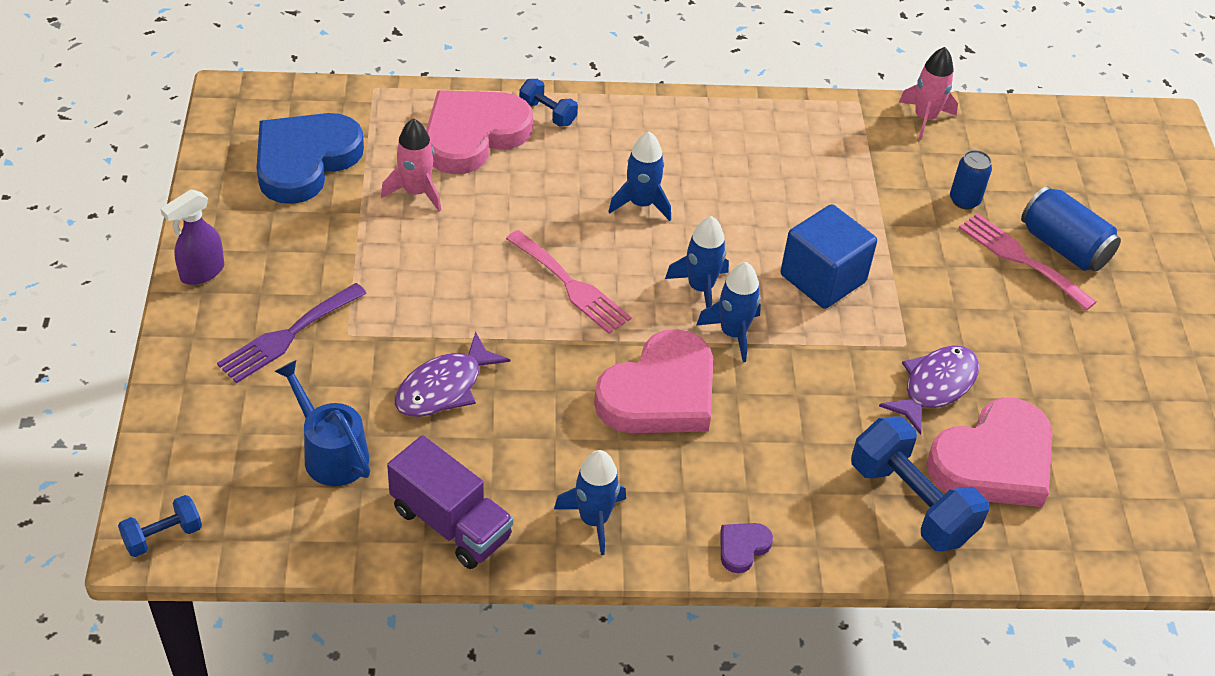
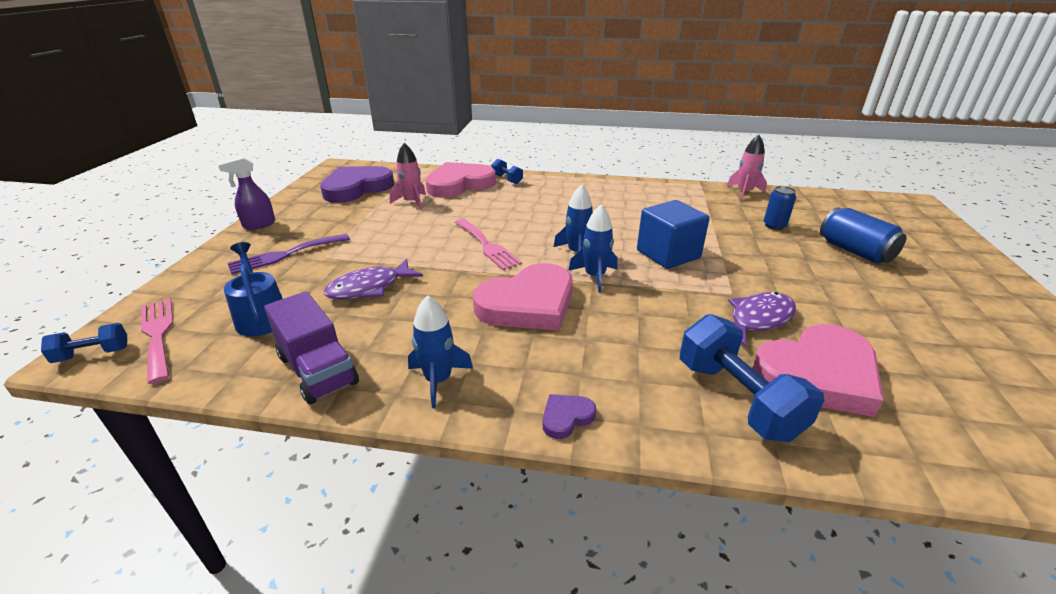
camera: 15 degrees right, 15 degrees down
(305, 161) = (357, 188): blue heart -> purple heart
(641, 204) = (549, 215): blue rocket -> none
(1021, 259) = (821, 255): pink fork -> pink fork (158, 335)

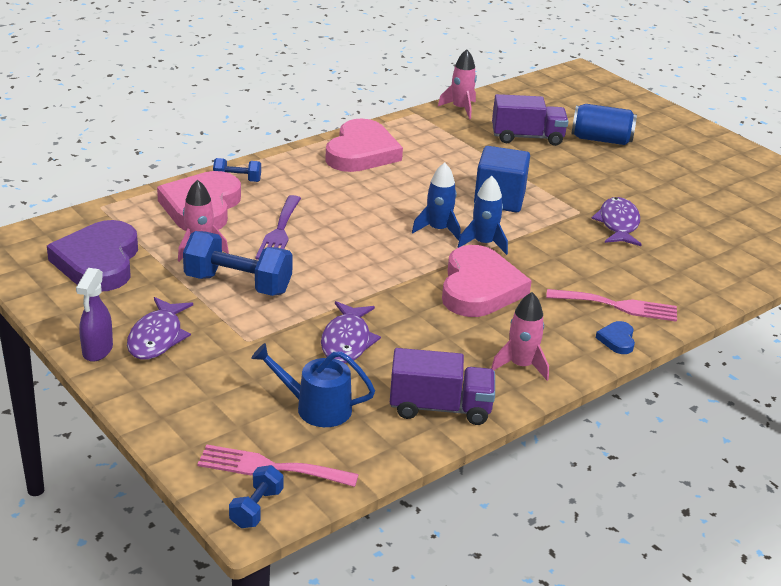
camera: 50 degrees left, 0 degrees up
(285, 255) = (206, 359): purple fork -> purple fork (279, 232)
(294, 232) = (157, 337): none -> purple fish
(438, 380) = (521, 365): blue rocket -> pink rocket
(487, 245) = (360, 258): pink fork -> pink fork (618, 306)
(566, 417) = (617, 340): purple heart -> blue heart
(737, 399) = (673, 280): blue dumbbell -> blue dumbbell (238, 284)
(774, 226) = (527, 137): blue can -> purple truck
(817, 375) = (687, 244): pink heart -> pink heart (361, 152)

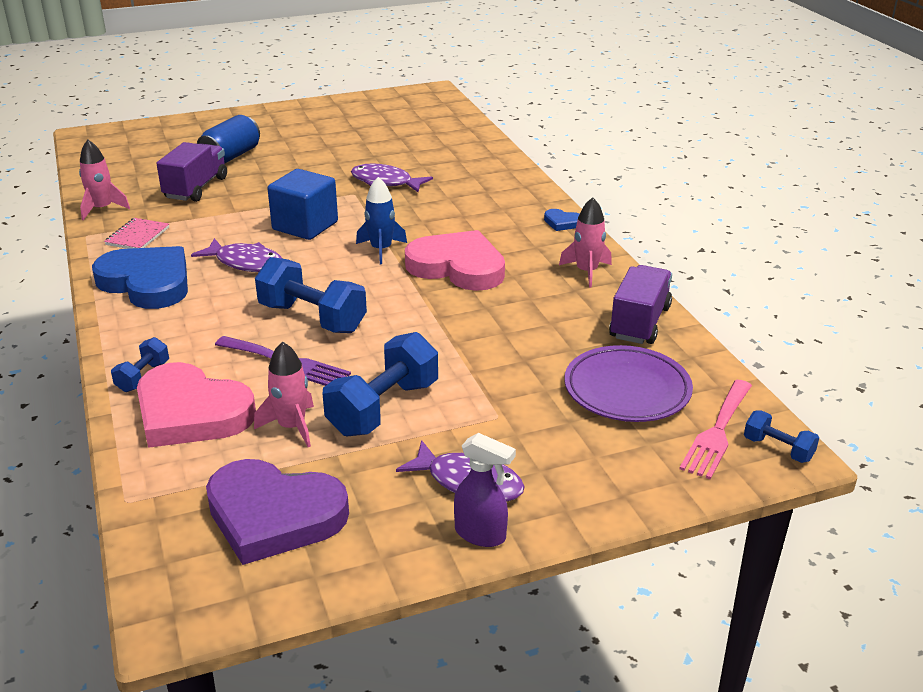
camera: 70 degrees left, 0 degrees up
(316, 408) = (627, 390): blue watering can -> purple plate
(347, 341) = (520, 354): purple fish -> purple fish (245, 263)
(350, 231) = (312, 318): none -> blue dumbbell
(361, 152) = (147, 283): pink heart -> blue heart
(428, 132) = (137, 236): none -> pink notebook
(438, 229) = (341, 268): blue rocket -> none
(618, 306) = (513, 211): pink fork -> none

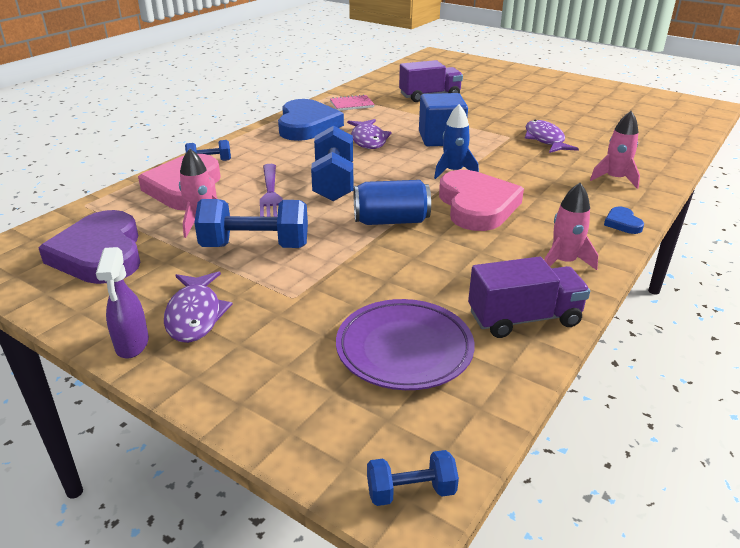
camera: 55 degrees right, 0 degrees up
(102, 209) = (366, 86): pink rocket -> pink rocket (615, 179)
(231, 156) = (484, 89): blue can -> blue can (391, 221)
(717, 432) = (396, 432): pink fork -> none
(778, 449) = (411, 491): blue dumbbell -> blue dumbbell turned 75 degrees clockwise

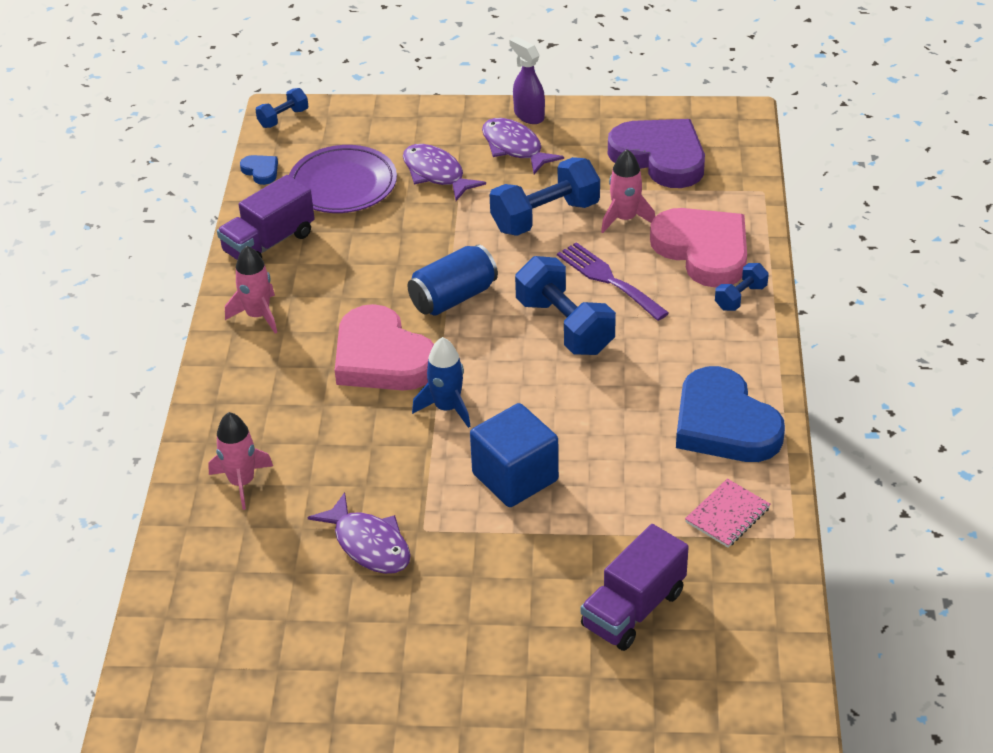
camera: 150 degrees right, 10 degrees up
(368, 140) = (607, 427): purple fish -> purple fish (436, 174)
(622, 223) = (214, 397): blue heart -> blue heart (261, 171)

